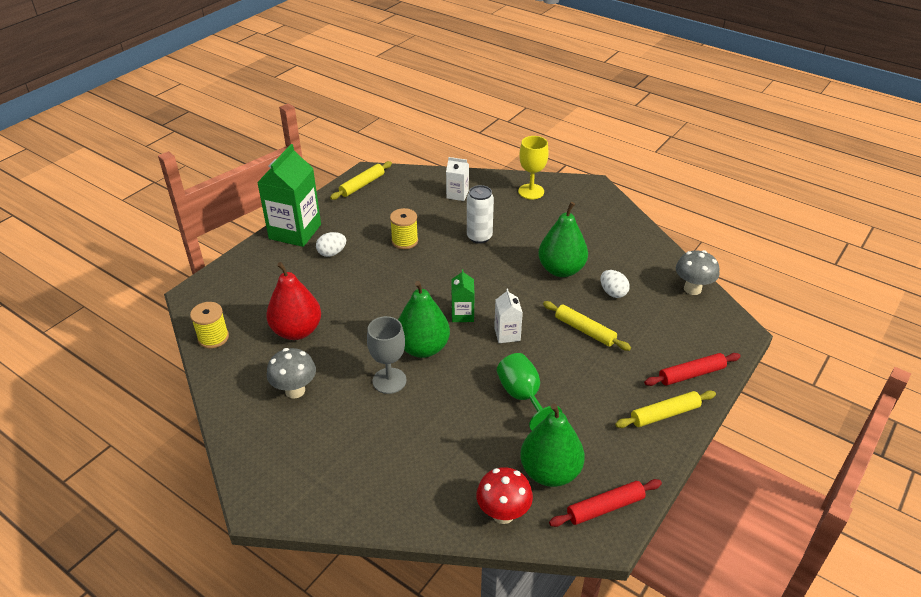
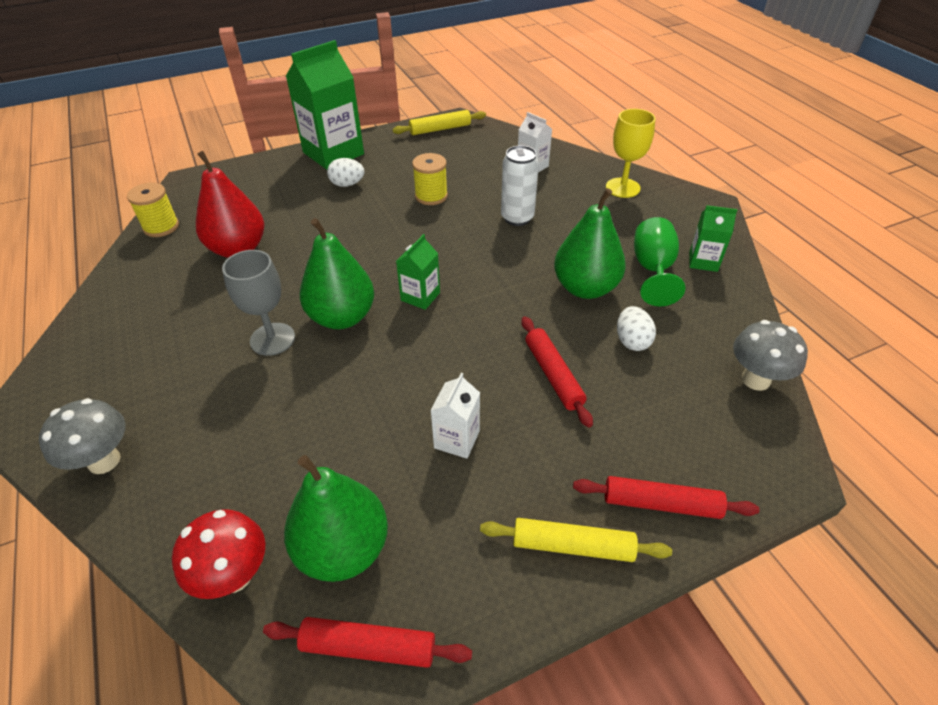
camera: 30 degrees right, 5 degrees up
(295, 390) = (174, 309): grey mushroom -> grey mushroom (104, 461)
(507, 334) = (451, 340): white carton -> white carton (457, 439)
(523, 397) = (400, 427): green goblet -> green goblet (652, 270)
(584, 330) = (553, 375): yellow rolling pin -> red rolling pin
(616, 227) = (703, 261): none -> green carton

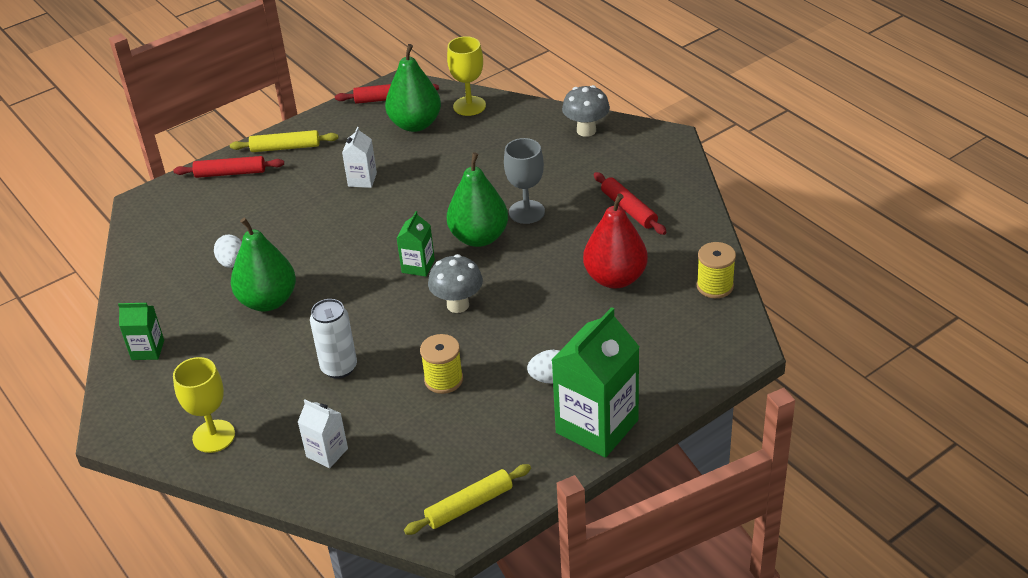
camera: 170 degrees right, 5 degrees down
(234, 576) = (469, 106): red mushroom -> yellow goblet
(553, 375) = (297, 228): red rolling pin -> red rolling pin (629, 209)
(652, 270) = (201, 331): green goblet -> none
(755, 379) = (141, 252): grey mushroom -> grey mushroom (458, 305)

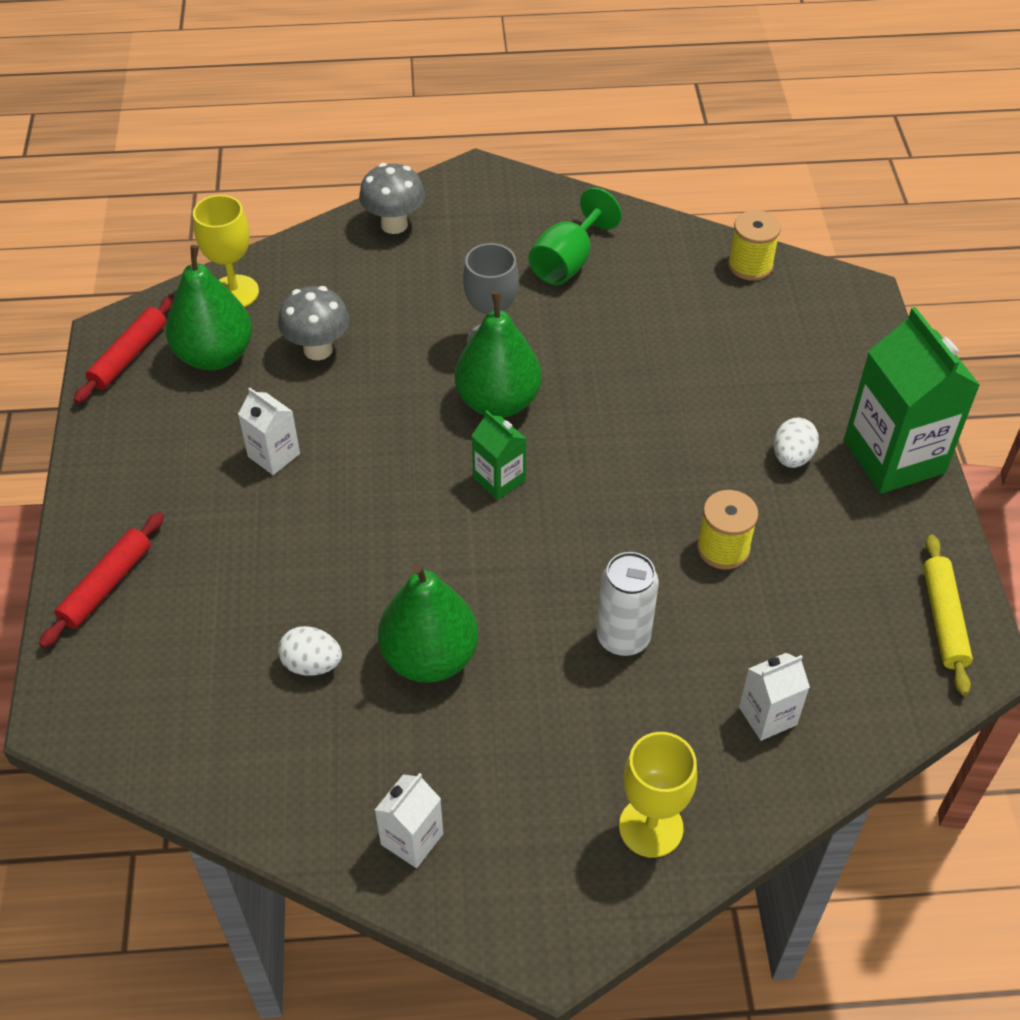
camera: 60 degrees left, 10 degrees up
(147, 350) = (412, 839): green carton -> white carton
(285, 147) = (115, 502): yellow rolling pin -> none
(458, 305) = (603, 476): grey mushroom -> grey mushroom (318, 349)
(615, 278) = (673, 329): red pear -> none
(629, 209) = (568, 262): red rolling pin -> green goblet

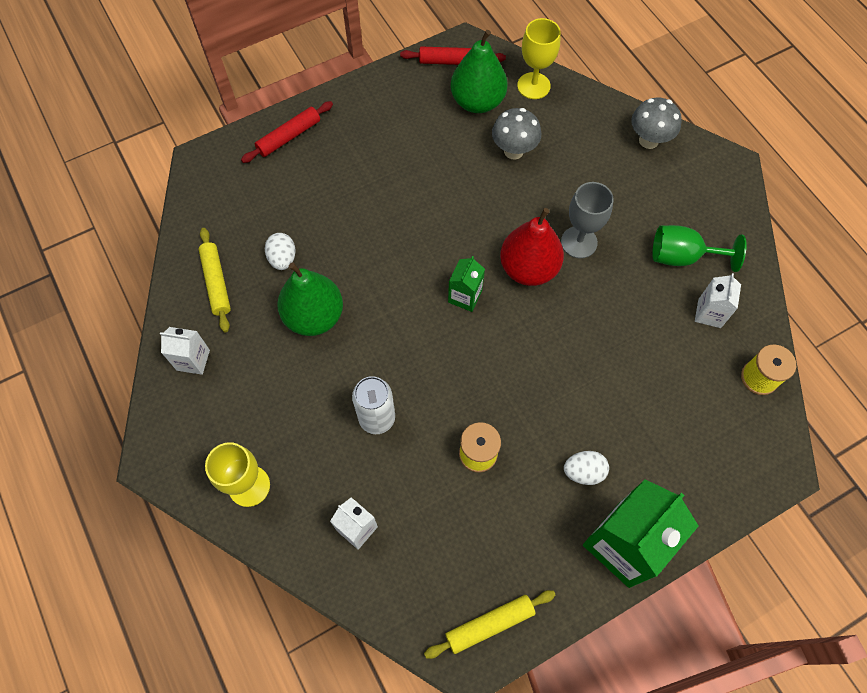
camera: 65 degrees right, 15 degrees up
(107, 585) = (289, 137): red rolling pin -> red rolling pin turned 45 degrees counterclockwise
(274, 455) = (419, 168): white carton -> white carton (709, 313)
(298, 764) = (216, 282): none -> yellow rolling pin
(498, 402) = (528, 268): green pear -> red pear

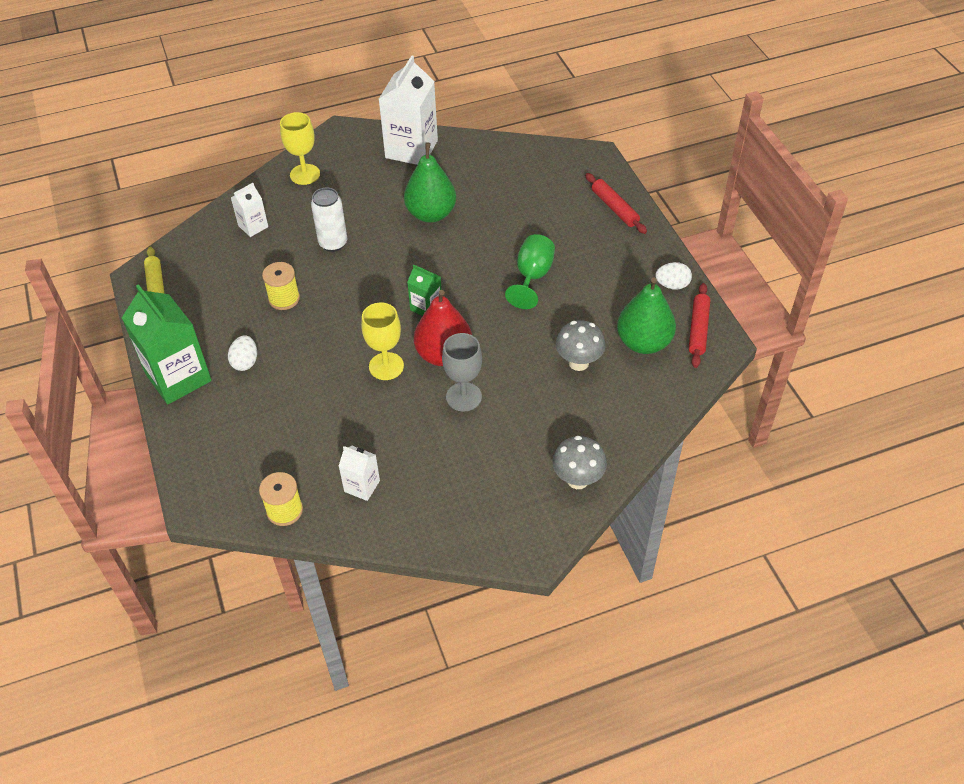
camera: 100 degrees right, 15 degrees down
(193, 360) = (411, 149): white carton -> white carton, size x2.00
(216, 282) = (475, 162): yellow rolling pin -> none
(283, 258) = (489, 199): white egg -> white egg (672, 285)
(533, 86) = (661, 391): yellow goblet -> yellow goblet (386, 366)
(682, 257) = (429, 478): green goblet -> green goblet (532, 277)

